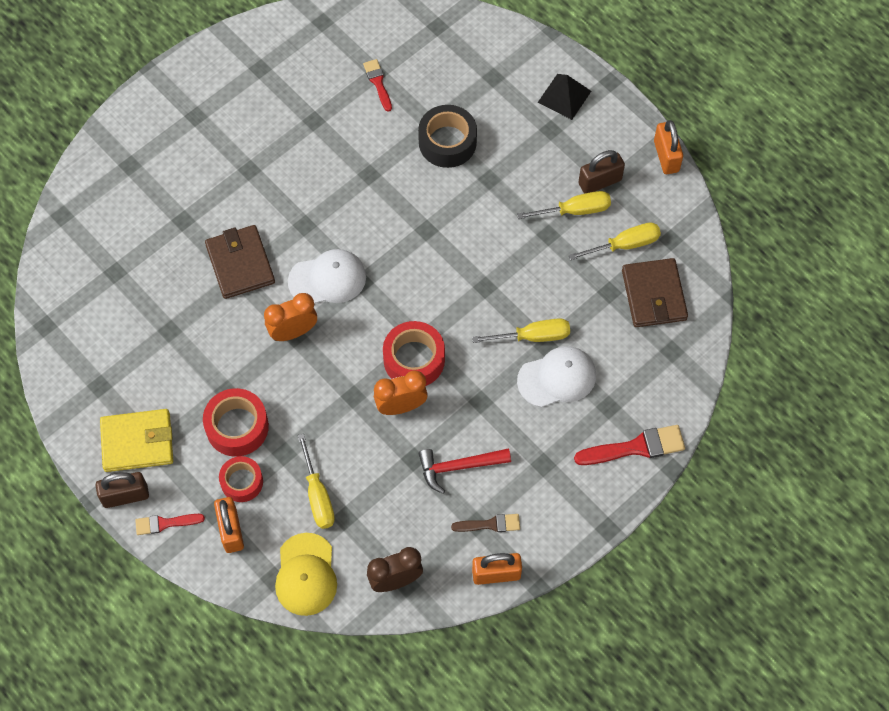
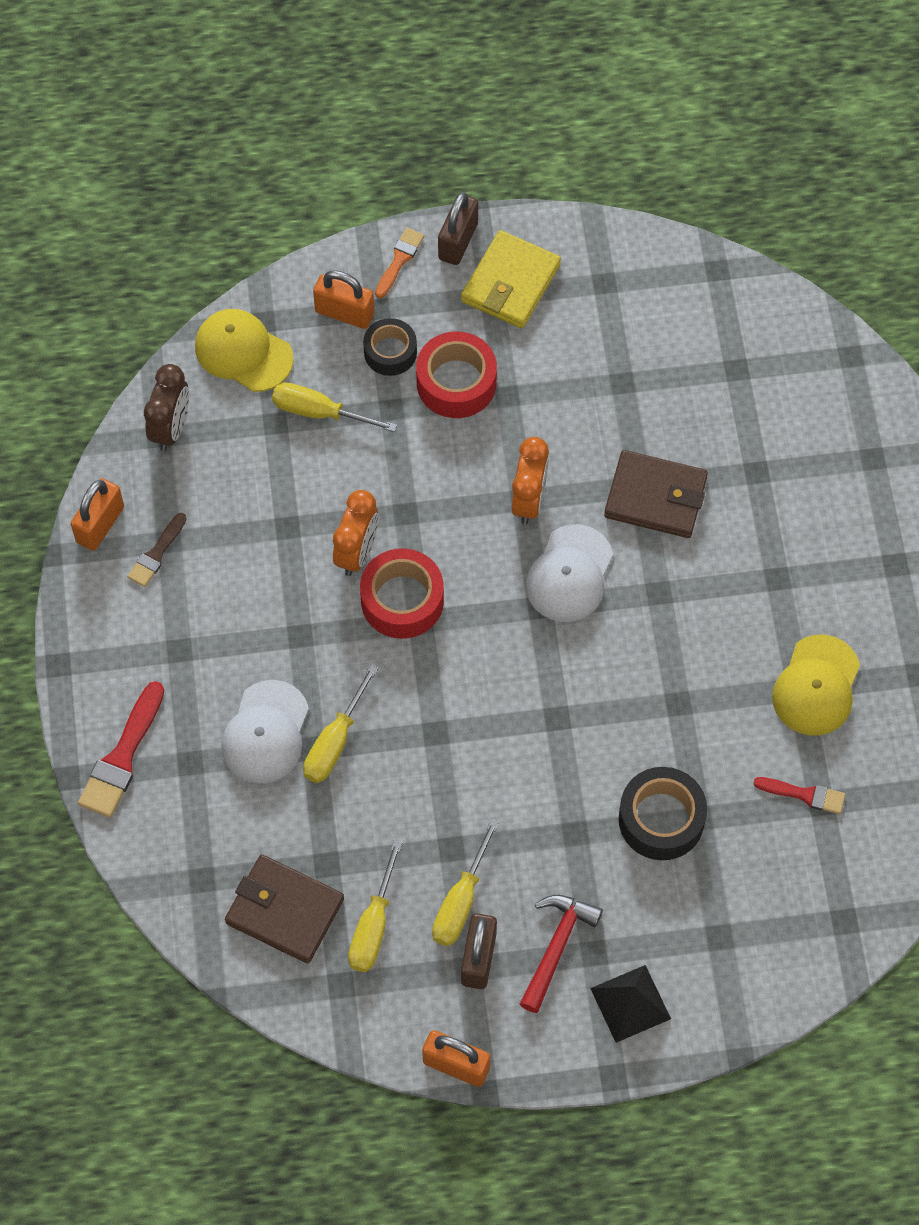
camera: 125 degrees right, 0 degrees up
(165, 523) = (399, 260): red brush -> orange brush
(242, 482) = (390, 352): red tape -> black tape
(306, 113) = (816, 686): none -> yellow cap
(459, 467) = (243, 565): red hammer -> red hammer (556, 947)

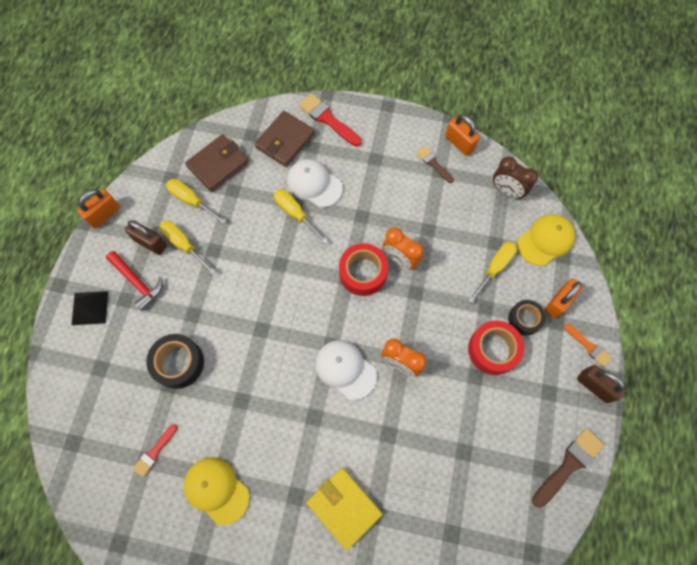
camera: 110 degrees right, 5 degrees up
(510, 283) = (555, 408): yellow wallet -> yellow wallet (344, 507)
(584, 251) = (568, 465): none -> brown brush
(655, 497) = (377, 441): brown wallet -> brown wallet (285, 141)

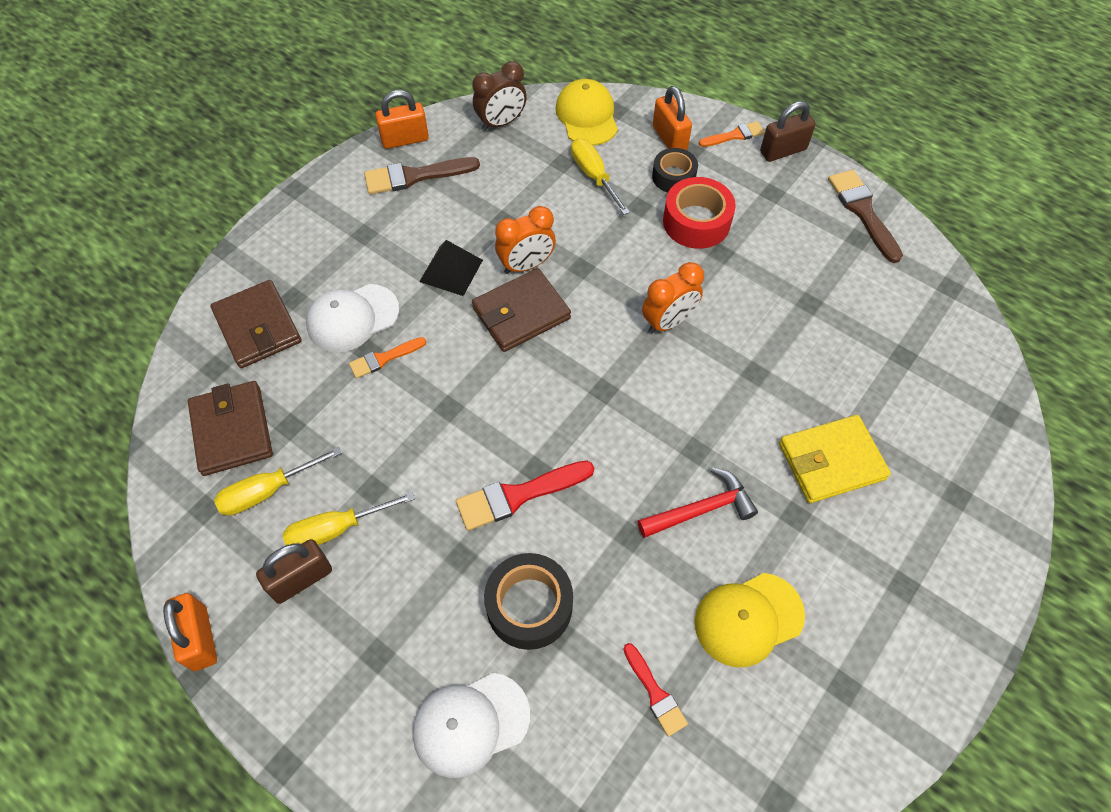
camera: 65 degrees left, 10 degrees down
(90, 308) = (358, 720): black pyramid -> black pyramid (451, 270)
(137, 282) = (357, 624): red hammer -> red hammer (701, 509)
(295, 214) = (384, 358): yellow screwdriver -> orange brush
(328, 119) = (262, 263): red brush -> red brush (518, 495)
(345, 369) = (646, 387): white cap -> white cap (470, 724)
(363, 273) = (521, 313): red tape -> brown wallet
(433, 164) = (415, 176): brown brush -> brown brush, size x1.65

